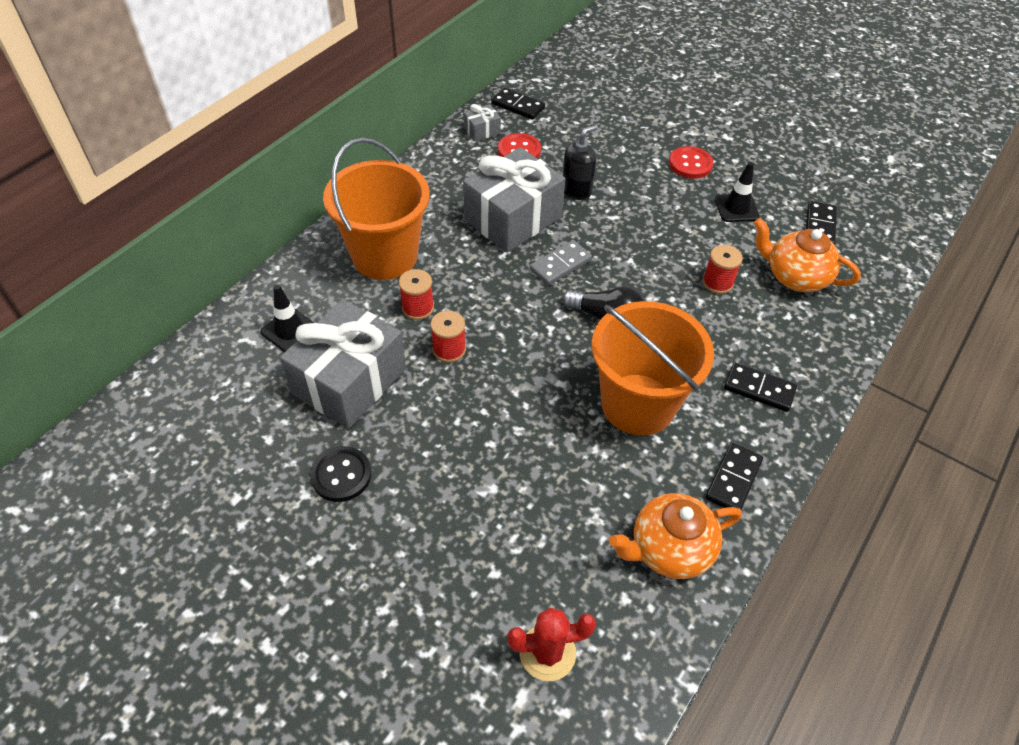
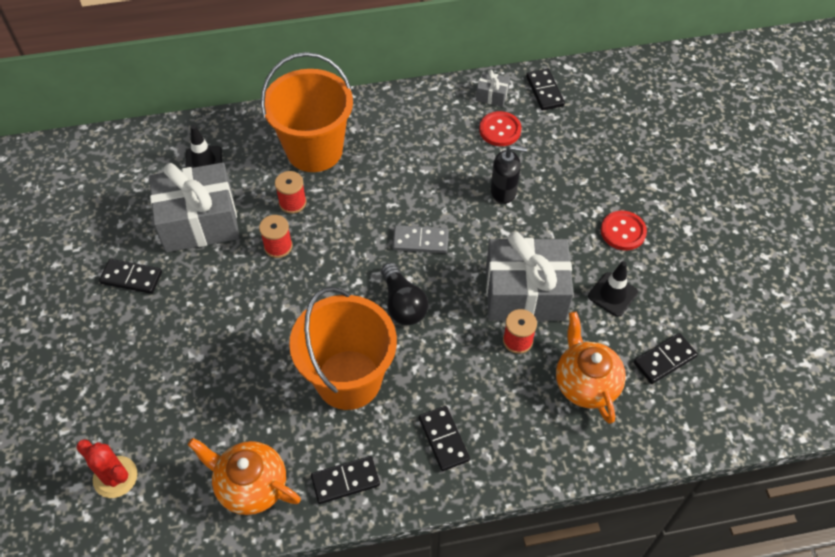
camera: 45 degrees right, 5 degrees up
(341, 475) = (131, 278): black button -> black domino
(513, 218) = (430, 182): grey gift -> grey gift (525, 293)

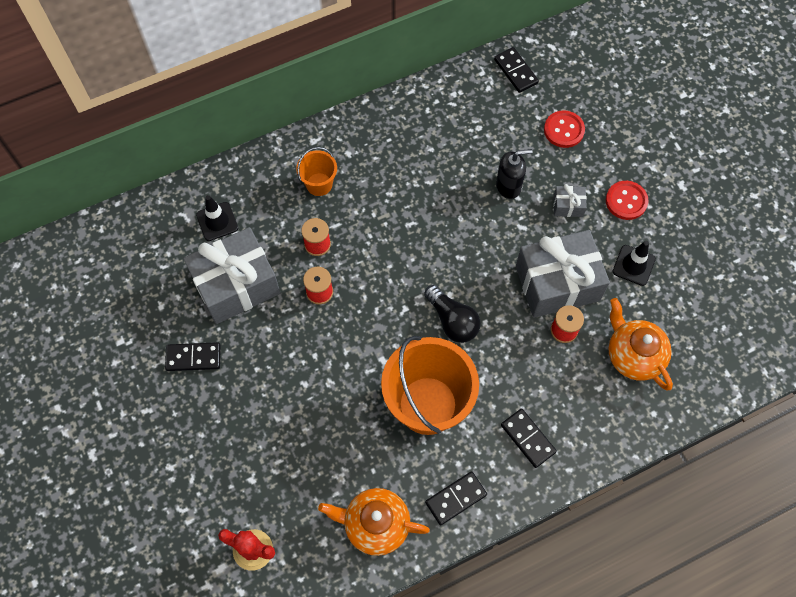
camera: 15 degrees left, 10 degrees up
(314, 150) = (319, 184): orange bucket -> orange bucket, size x0.48
(420, 241) = (448, 254): grey domino -> none
(492, 95) = (468, 87): grey gift -> grey gift (568, 206)
(500, 130) = (486, 122): red button -> red button (564, 130)
(664, 360) = (694, 316): black domino -> none

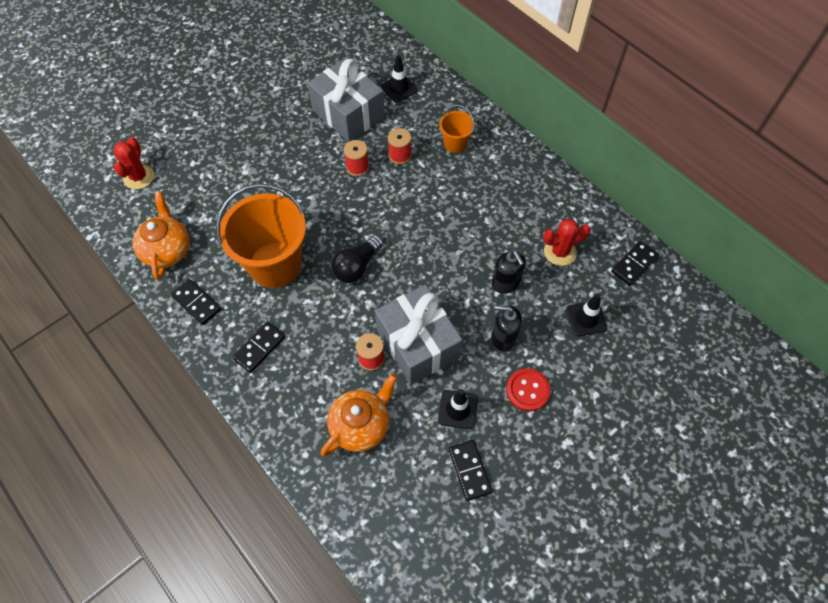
camera: 75 degrees right, 5 degrees down
(193, 358) = (282, 104): black domino -> black domino (469, 470)
(485, 128) = (560, 252): none -> red cactus
(564, 130) = (586, 318): red button -> black traffic cone
(568, 206) = (503, 338): grey gift -> black soap dispenser

